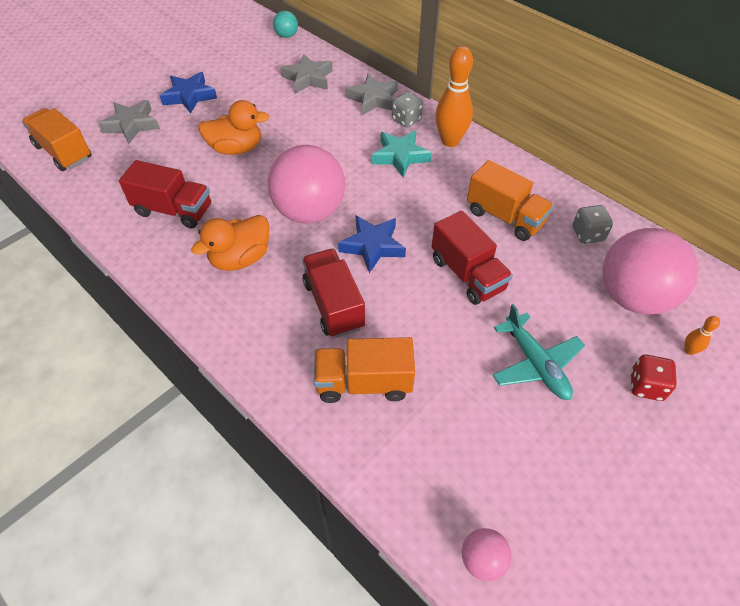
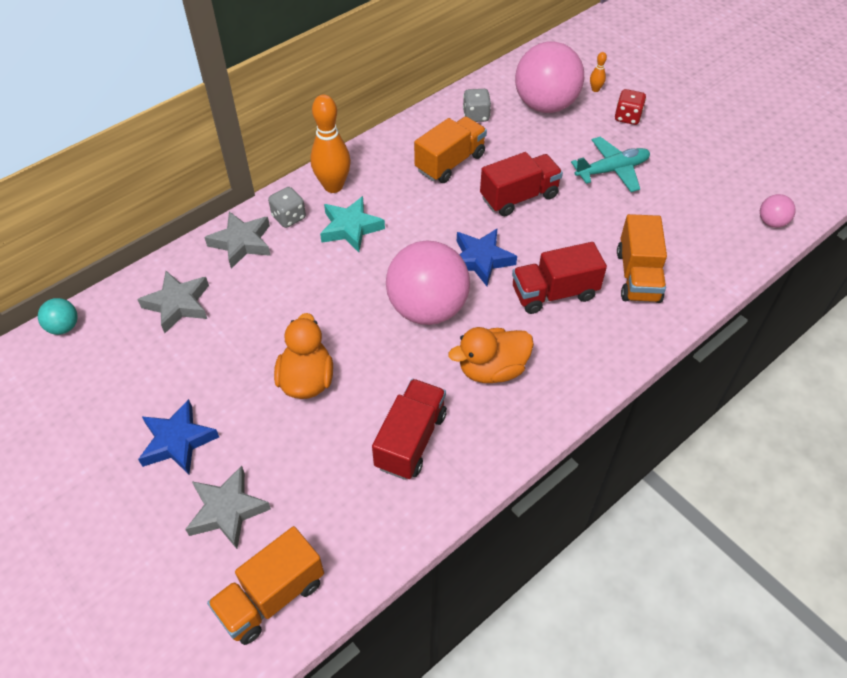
camera: 85 degrees left, 0 degrees up
(240, 258) = (492, 369): orange duck -> orange duck turned 105 degrees clockwise

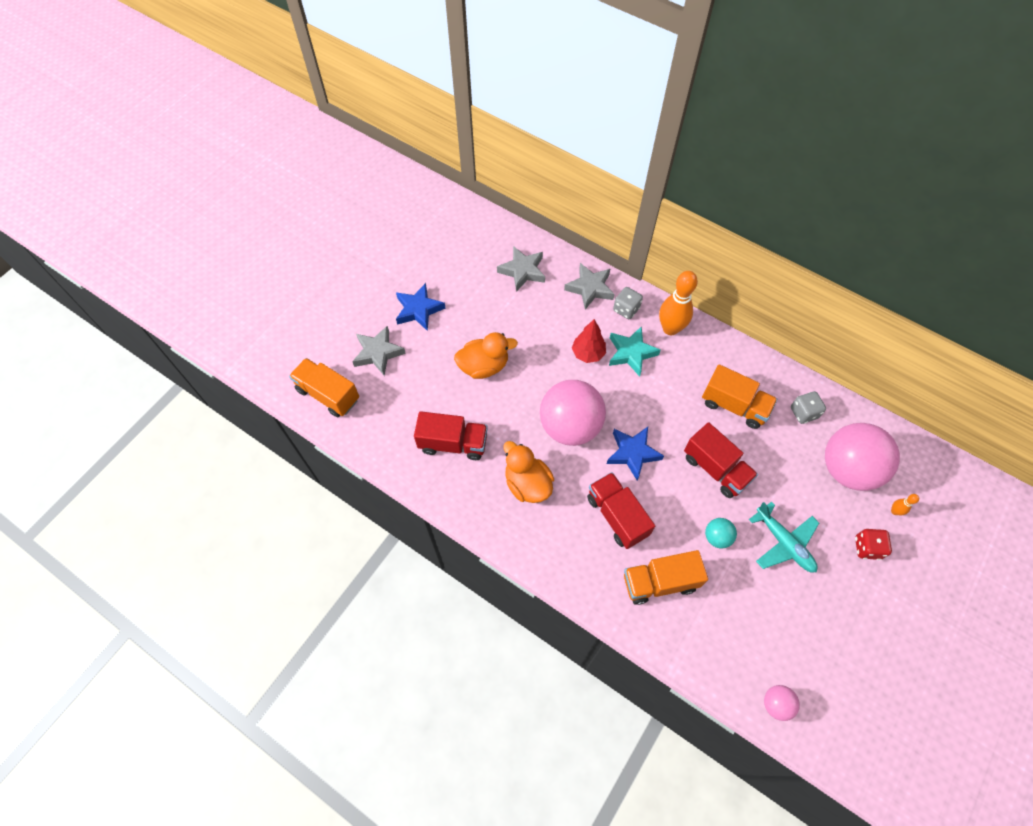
camera: 75 degrees right, 10 degrees up
(64, 327) = (485, 218): turquoise ball -> turquoise ball (717, 537)
(334, 267) = (588, 353): none -> red tree

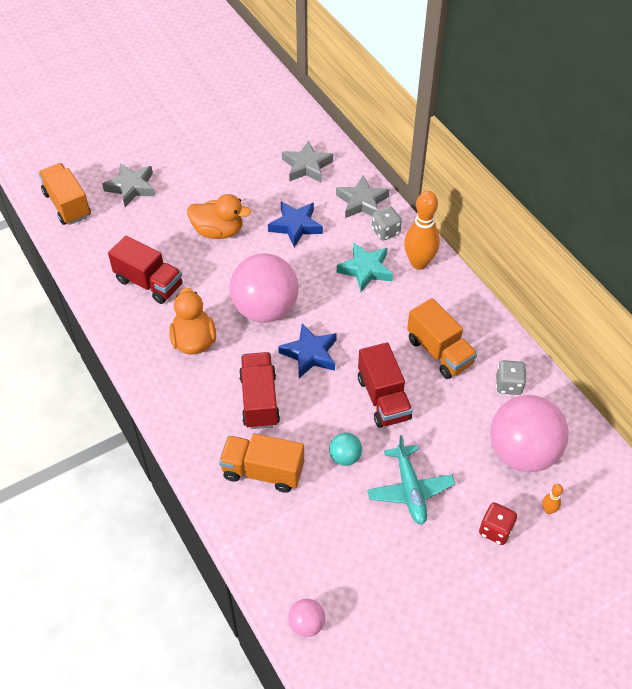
camera: 25 degrees right, 10 degrees down
(418, 310) = (190, 166): blue star -> blue star (296, 226)
(588, 353) = (323, 255): red tree -> none

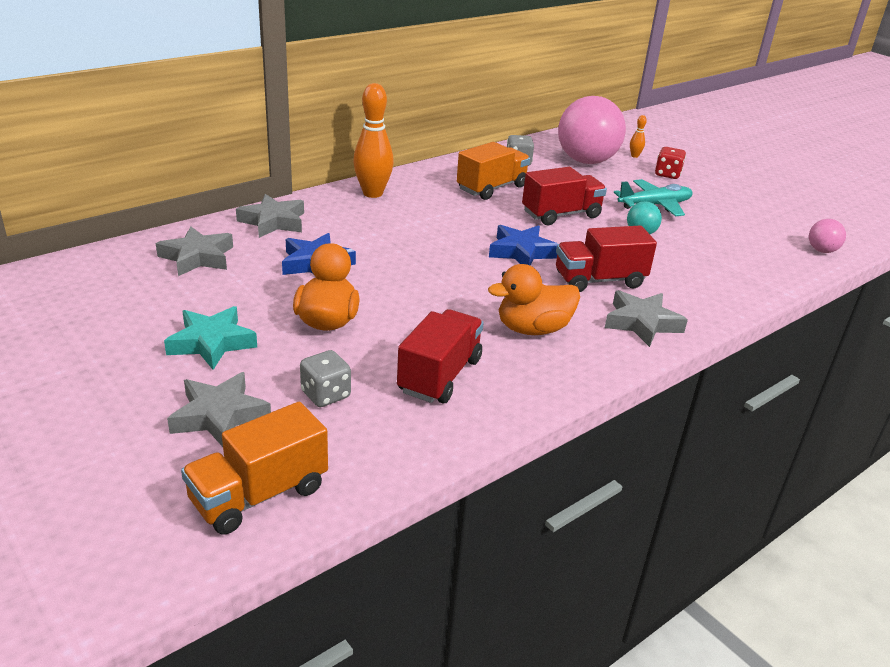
camera: 100 degrees left, 20 degrees down
(192, 413) = (642, 323): none -> grey star
(263, 471) = (687, 275): orange truck -> none
(265, 309) = (464, 280): pink ball -> none
(365, 270) = (387, 221): turquoise star -> turquoise star (212, 343)
(385, 231) = (324, 209): grey dice -> grey dice (325, 395)

